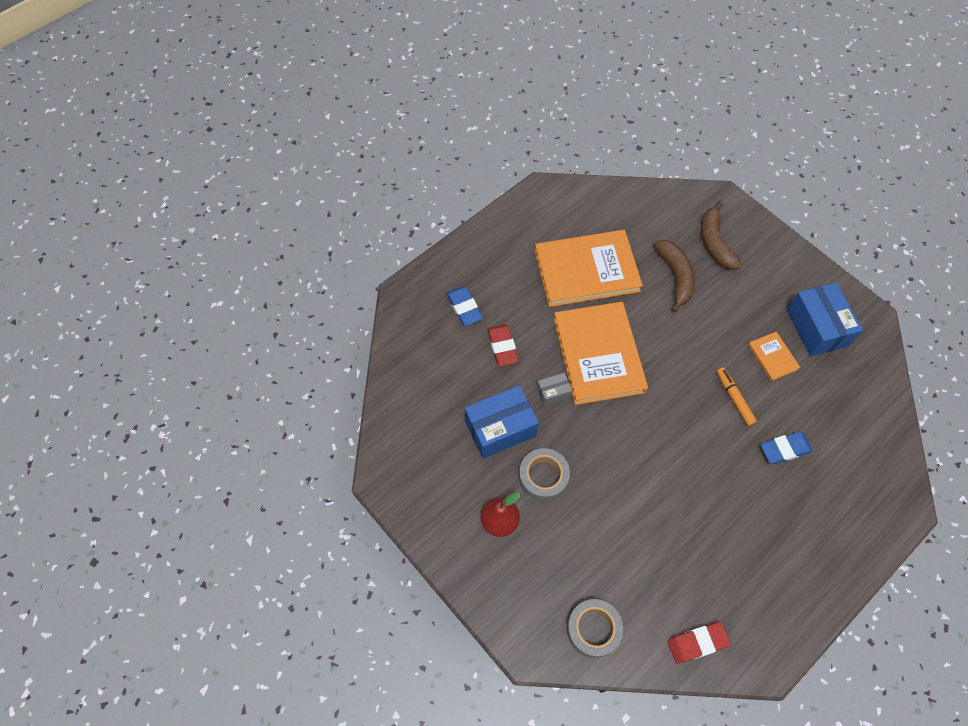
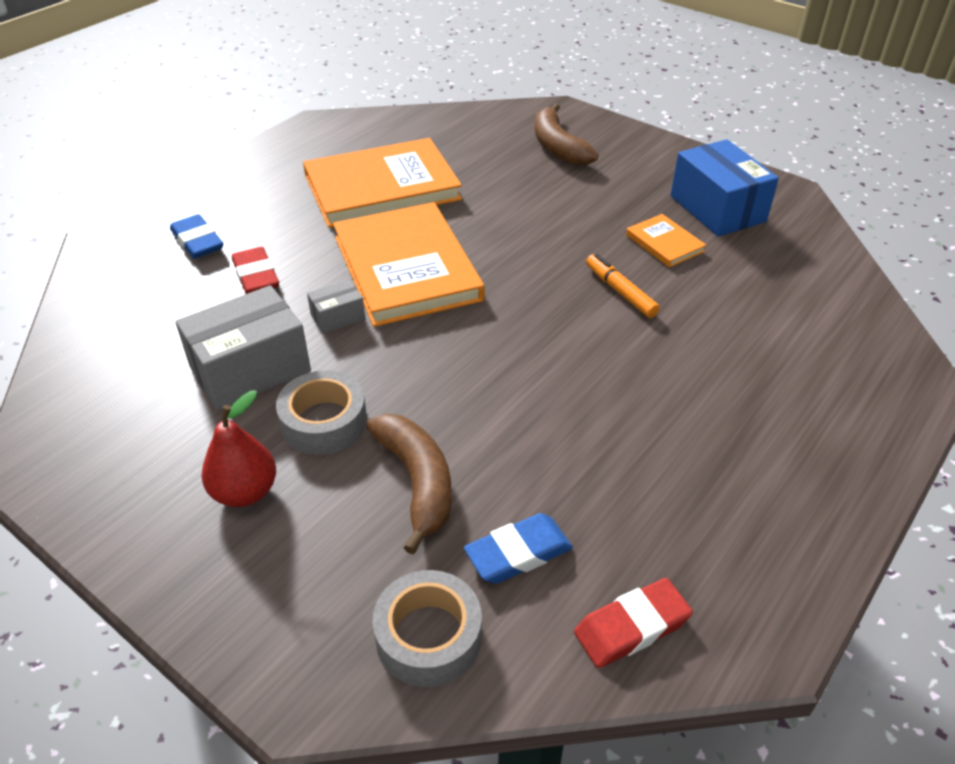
camera: 10 degrees left, 20 degrees down
(500, 428) = (250, 369): blue box -> grey box
(675, 276) = (509, 181): brown banana -> brown banana (417, 482)
(784, 449) = (712, 339): blue eraser -> blue eraser (518, 553)

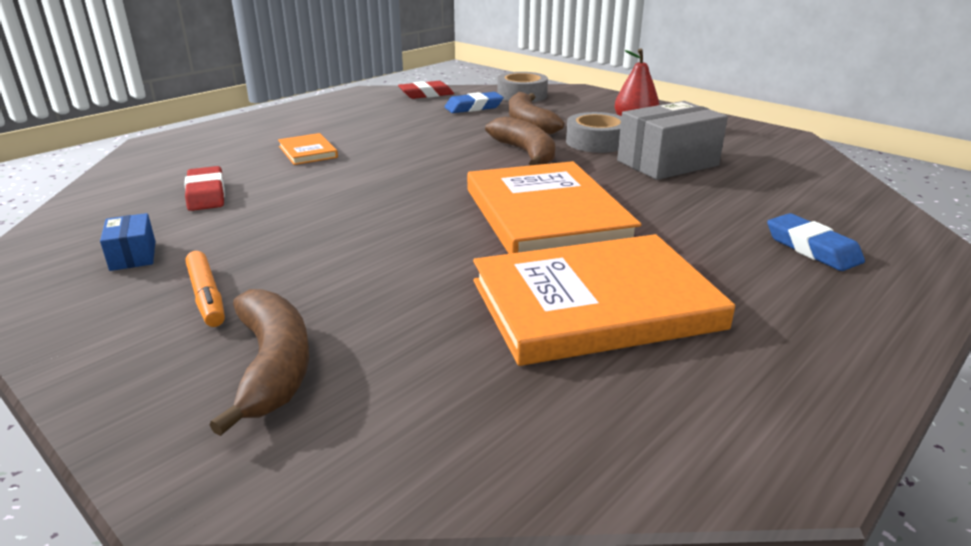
camera: 175 degrees left, 15 degrees down
(256, 276) = (710, 216): red eraser -> red eraser (206, 194)
(338, 317) = (607, 186): grey box -> none
(423, 383) = (525, 153): none -> brown banana
(620, 291) = (331, 191): orange marker -> orange marker (206, 296)
(664, 243) = (244, 225): orange book -> orange book (307, 152)
(717, 208) = (133, 256): blue box -> blue box, size x0.49

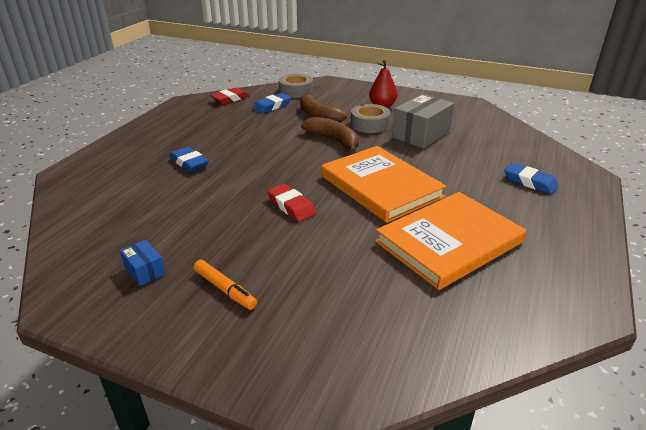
camera: 20 degrees left, 5 degrees up
(206, 194) = (149, 211): red eraser -> red eraser (291, 206)
(273, 366) = (309, 325): brown banana -> none
(307, 152) = (189, 162): orange book -> blue eraser

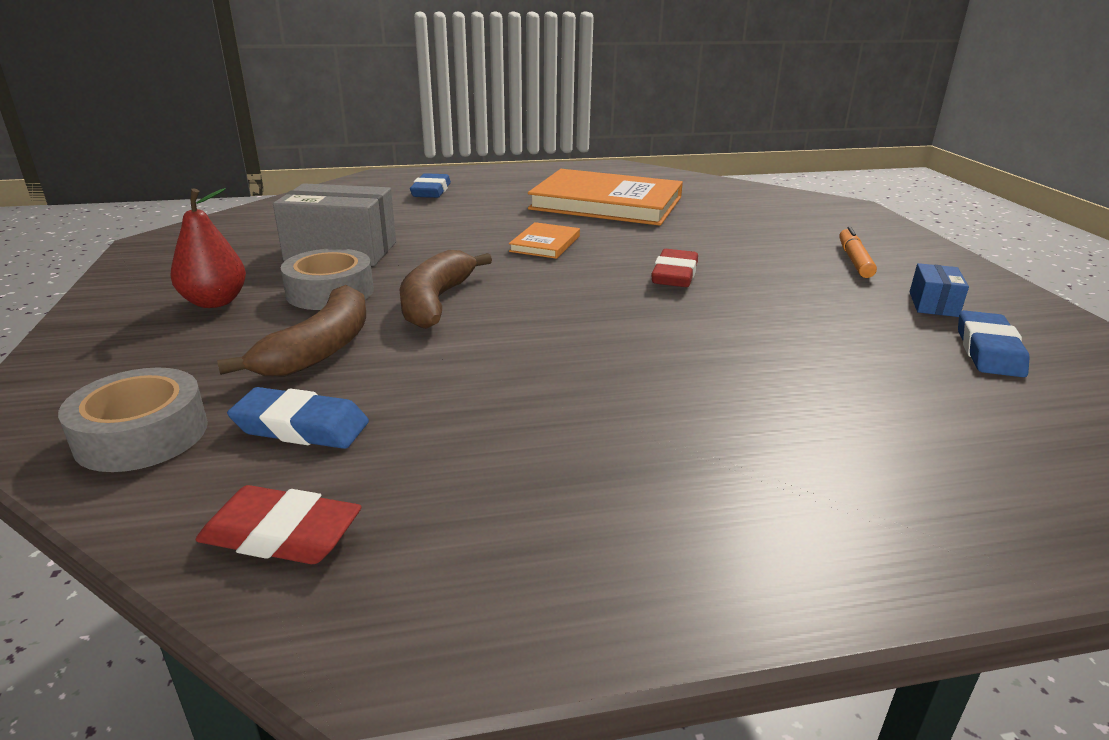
camera: 125 degrees left, 5 degrees down
(189, 162) = (710, 398): blue eraser -> blue eraser (988, 350)
(381, 186) = (545, 244): orange book -> orange book, size x0.45

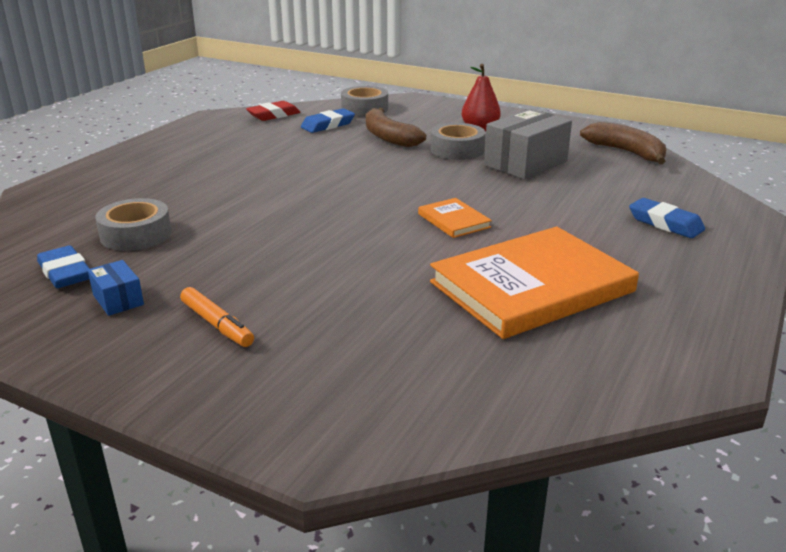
camera: 130 degrees right, 0 degrees up
(435, 302) = (403, 166): brown banana -> brown banana (626, 152)
(674, 275) = (326, 238): red eraser -> none
(875, 361) = (136, 234): none -> grey tape

